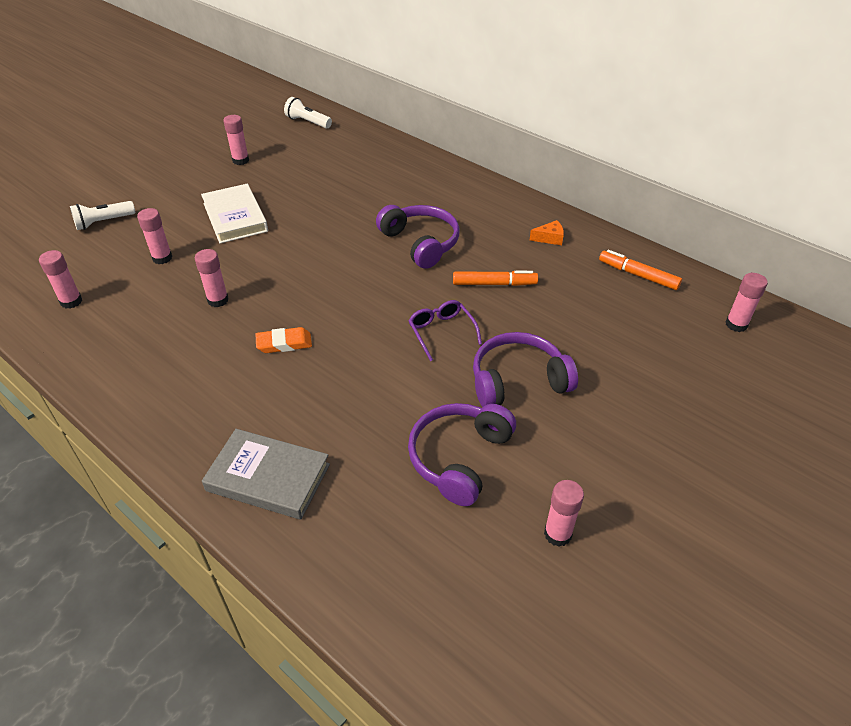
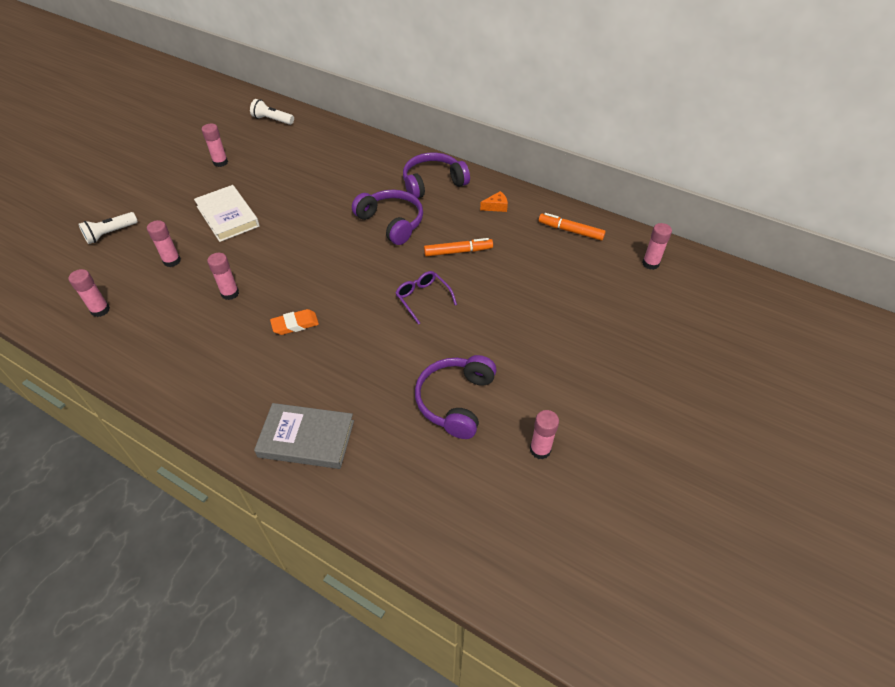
camera: 10 degrees left, 5 degrees up
(518, 381) = (490, 331): purple headphones -> purple headphones (433, 183)

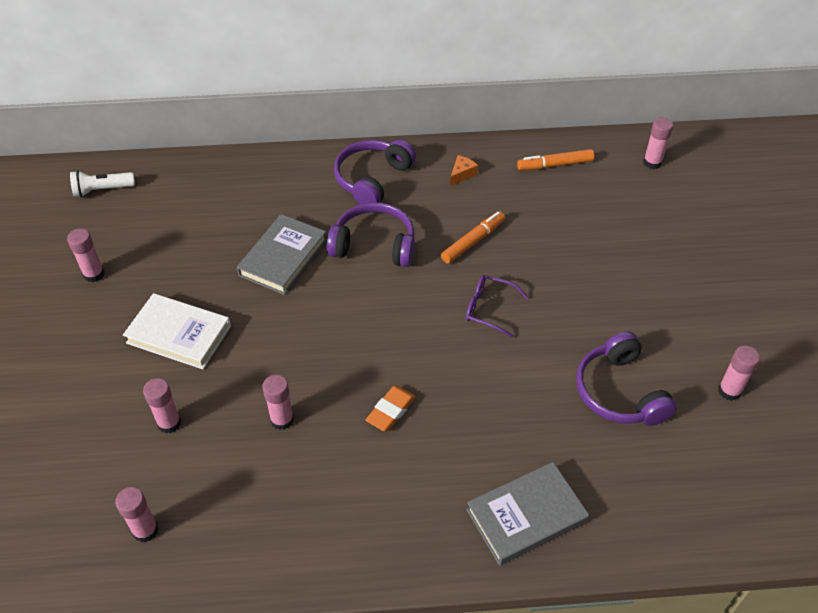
camera: 35 degrees left, 0 degrees up
(110, 233) = (48, 435): white flashlight -> none
(329, 203) = (283, 258): none -> grey book

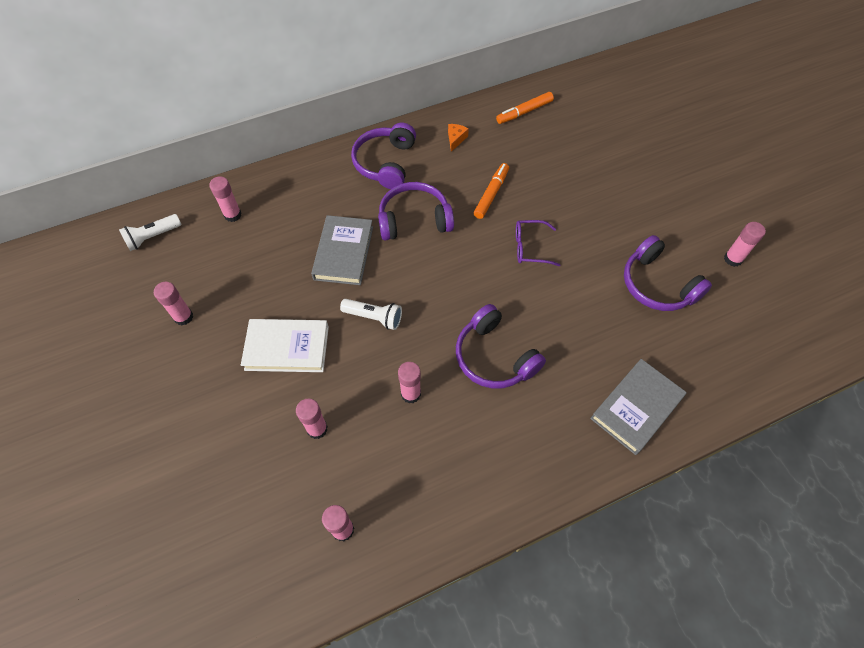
camera: 20 degrees left, 10 degrees up
(282, 331) = (374, 317): none -> white flashlight
(391, 411) = (494, 357): orange eraser -> purple headphones
(652, 162) = (596, 91): pink glue stick -> pink glue stick (233, 215)

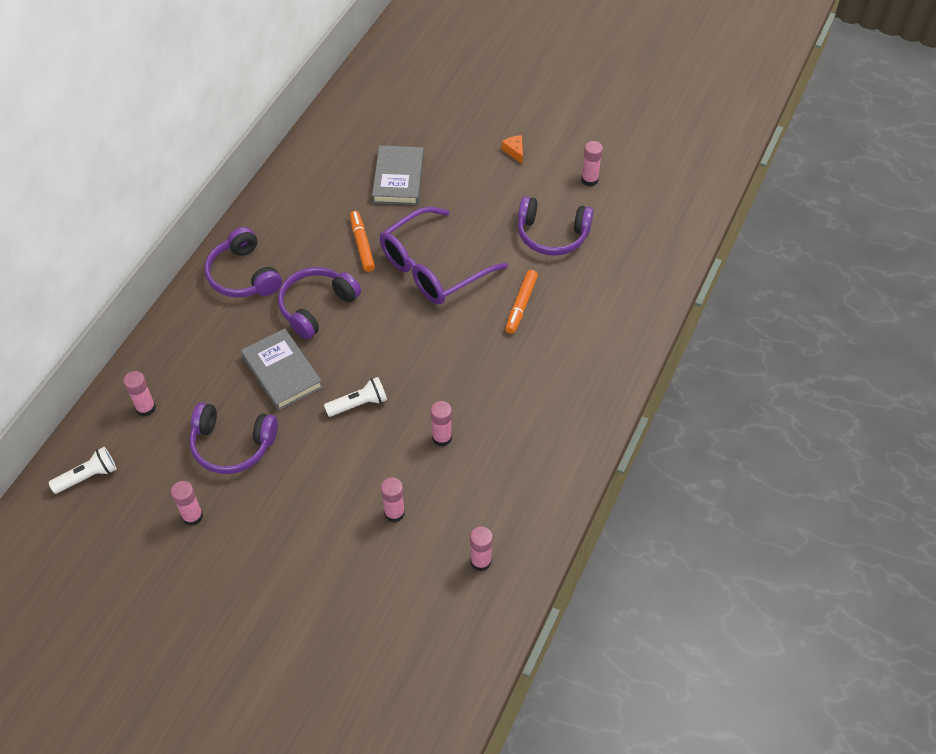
camera: 40 degrees left, 5 degrees down
(152, 237) = (88, 476): white flashlight -> white flashlight turned 135 degrees counterclockwise
(287, 348) = (310, 475): white book -> none
(455, 139) = (287, 216): orange cheese -> orange cheese (514, 151)
(494, 357) = (480, 368): purple headphones -> purple headphones (232, 445)
(524, 112) = (325, 156): orange marker -> orange marker (521, 305)
(530, 247) = (433, 268): purple glasses -> purple glasses, size x2.08
(636, 408) = (609, 333): grey book -> grey book (398, 179)

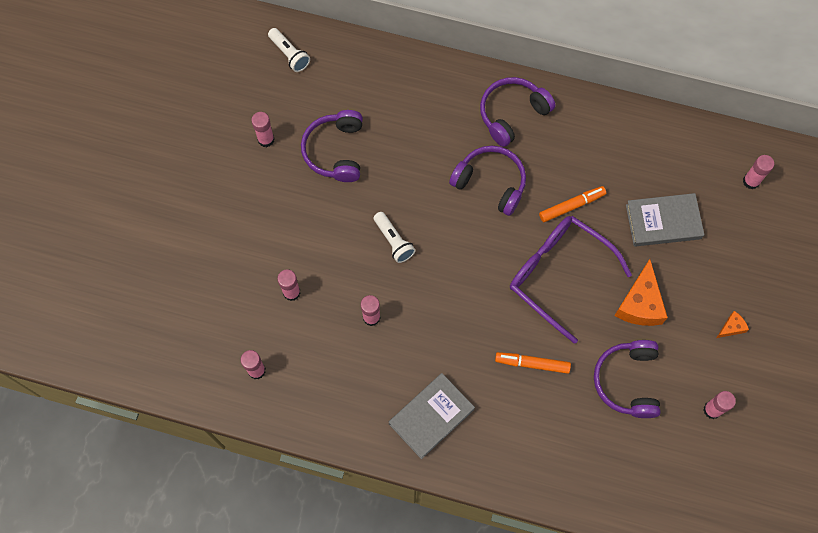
camera: 80 degrees right, 15 degrees up
(146, 408) = (359, 76): pink glue stick -> pink glue stick (751, 181)
(282, 372) = (414, 171): grey book -> grey book (431, 416)
(477, 211) = (640, 303): none -> orange cheese

